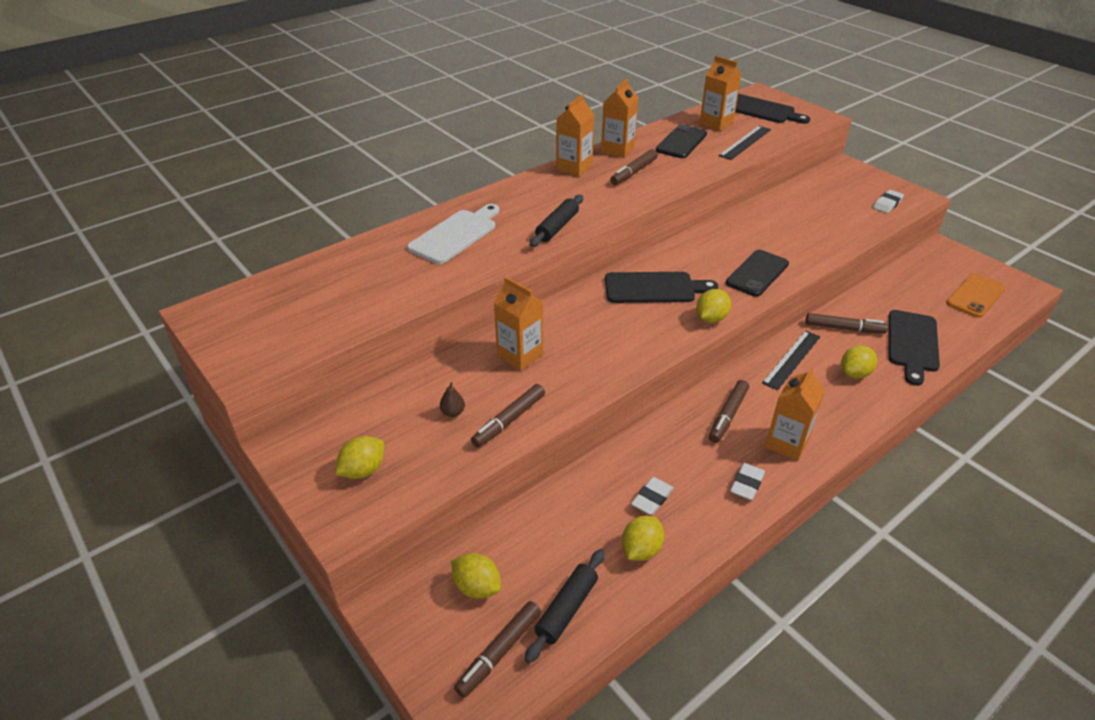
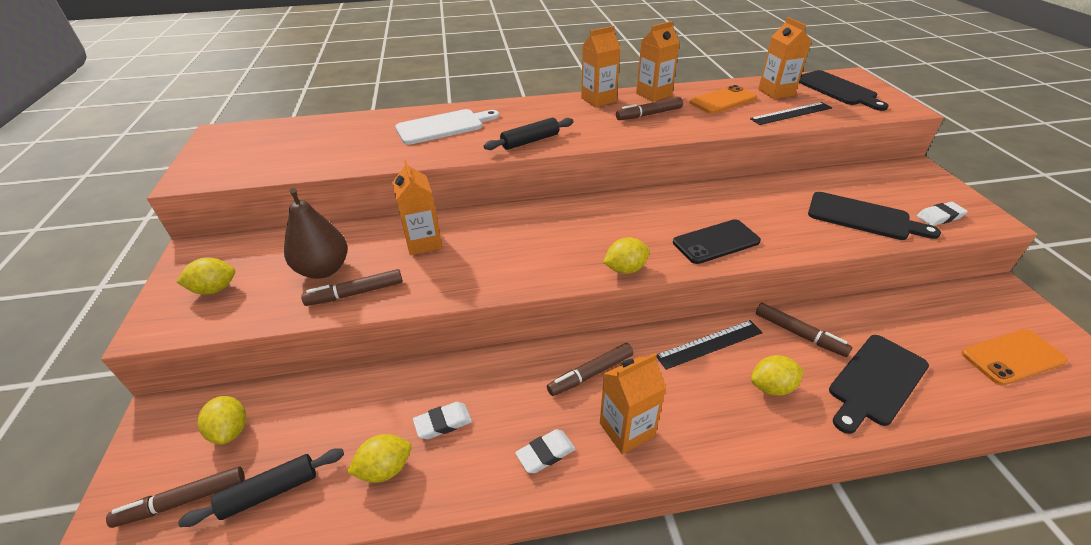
camera: 30 degrees right, 0 degrees up
(453, 412) = (323, 269): brown pear -> brown pear, size x2.43
(654, 288) = (597, 224): black cutting board -> black cutting board (863, 217)
(681, 142) = (723, 100): black phone -> orange phone

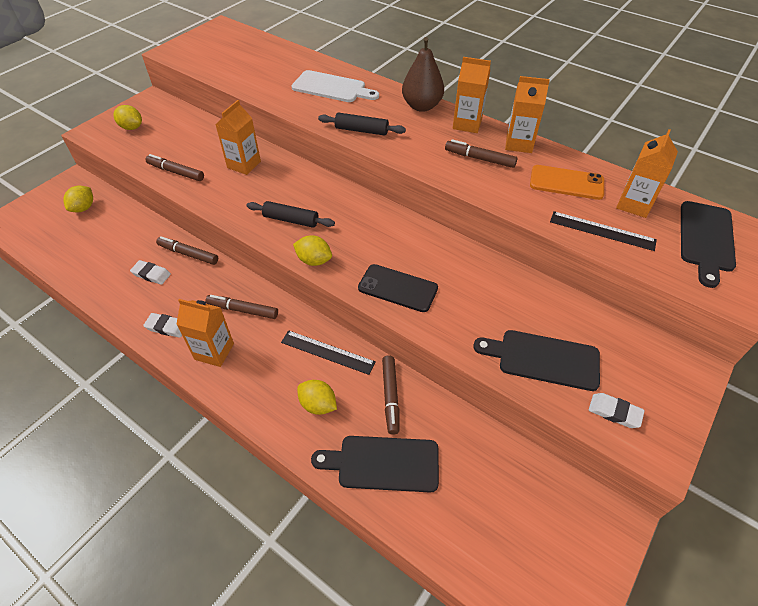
camera: 45 degrees right, 10 degrees up
(184, 501) = (39, 225): brown marker -> brown marker (189, 254)
(270, 492) = (63, 247): black rolling pin -> black rolling pin (291, 220)
(323, 269) = (182, 148): brown pear -> brown pear (421, 106)
(385, 469) = (106, 274): yellow lemon -> none
(863, 217) = (543, 359): black cutting board -> black cutting board turned 120 degrees clockwise
(1012, 357) = (512, 551): orange phone -> none

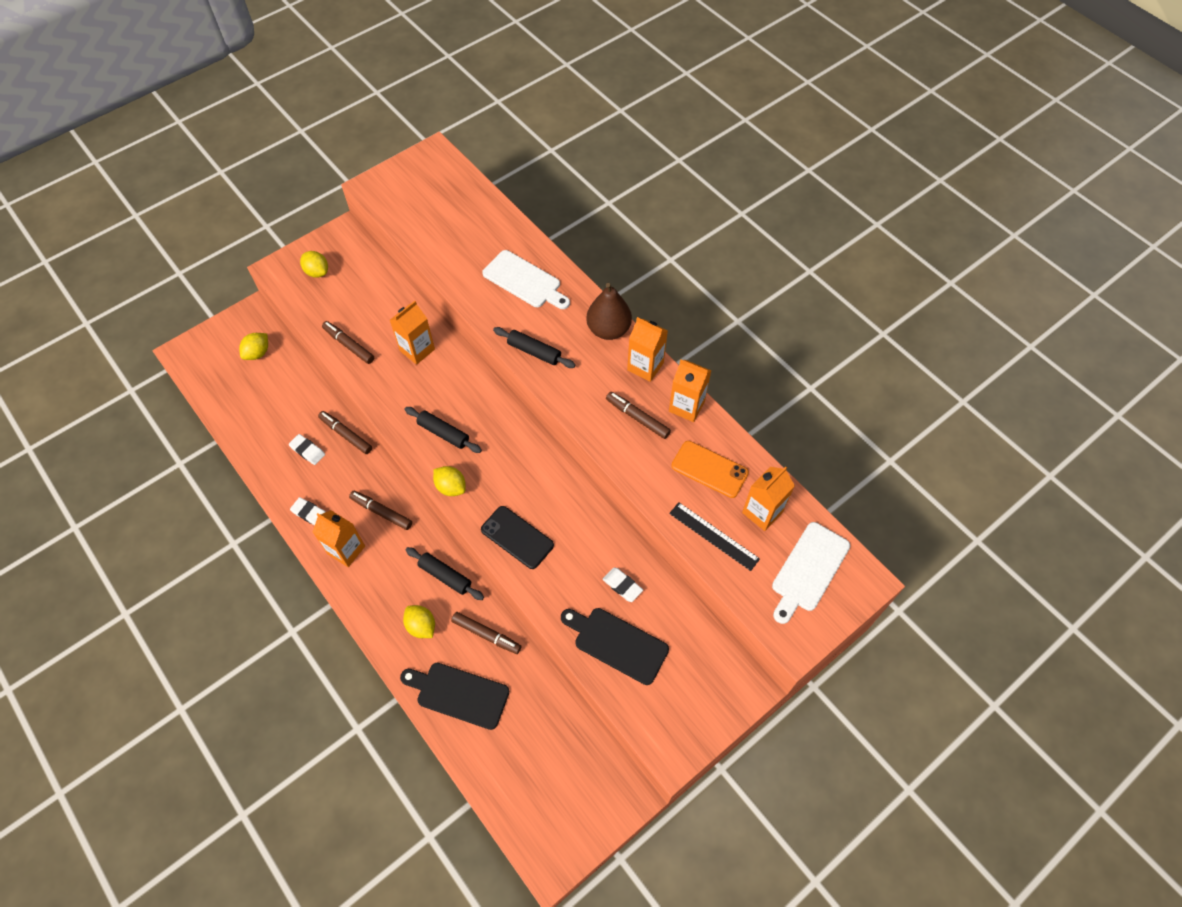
camera: 15 degrees right, 10 degrees up
(327, 352) = (445, 576): black ruler -> black rolling pin
(390, 396) = (486, 634): brown marker -> brown marker turned 75 degrees counterclockwise
(614, 412) = (654, 709): white eraser -> white eraser (622, 586)
(706, 239) = (808, 570): black cutting board -> white cutting board

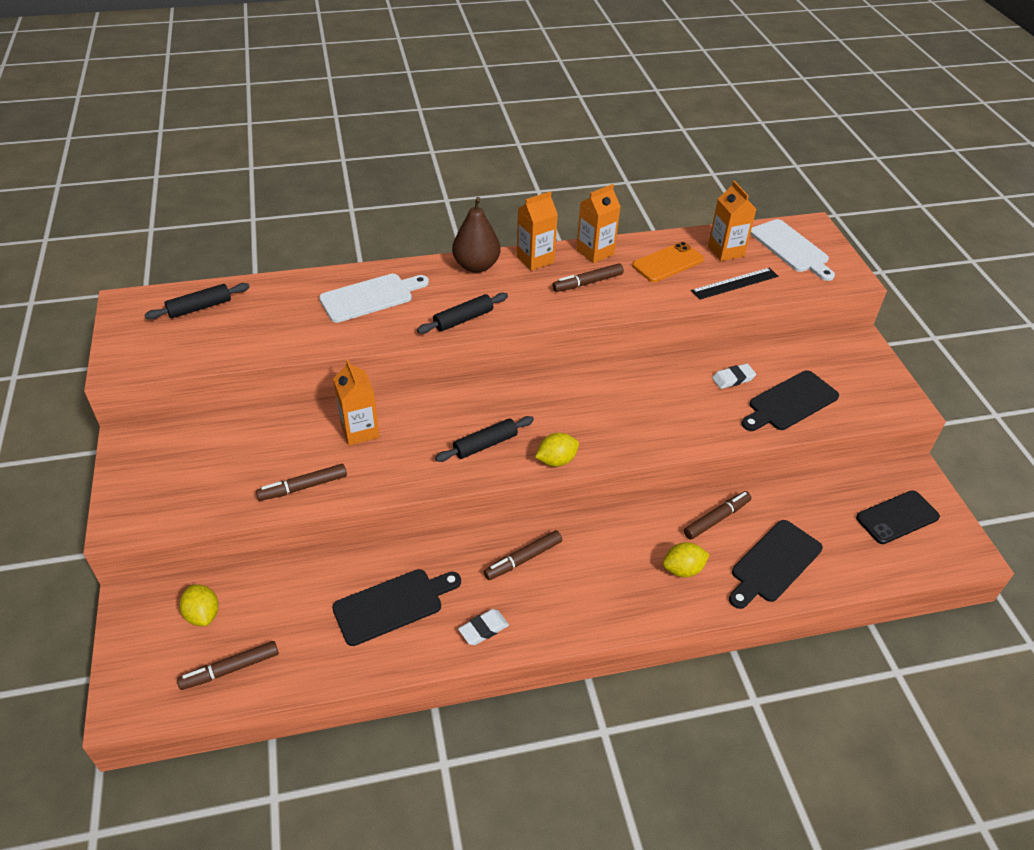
camera: 65 degrees left, 15 degrees down
(307, 451) = (392, 605): white eraser -> black cutting board
(317, 272) = (165, 483): yellow lemon -> none
(346, 435) = (398, 559): brown marker -> brown marker (231, 669)
(346, 550) = (553, 608): orange carton -> none
(445, 576) = (633, 530): black rolling pin -> black rolling pin (200, 308)
(517, 537) = (644, 430): black phone -> black phone (897, 517)

